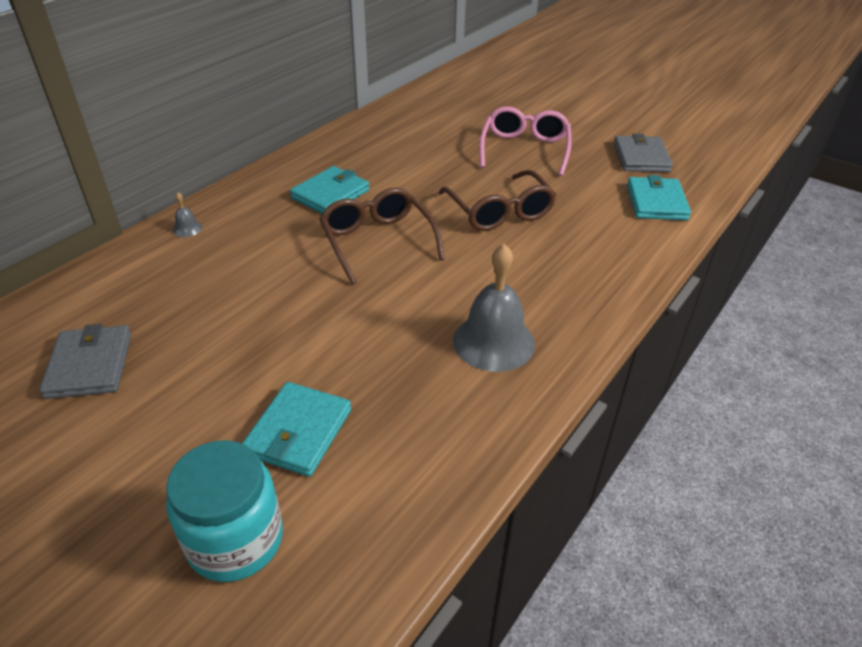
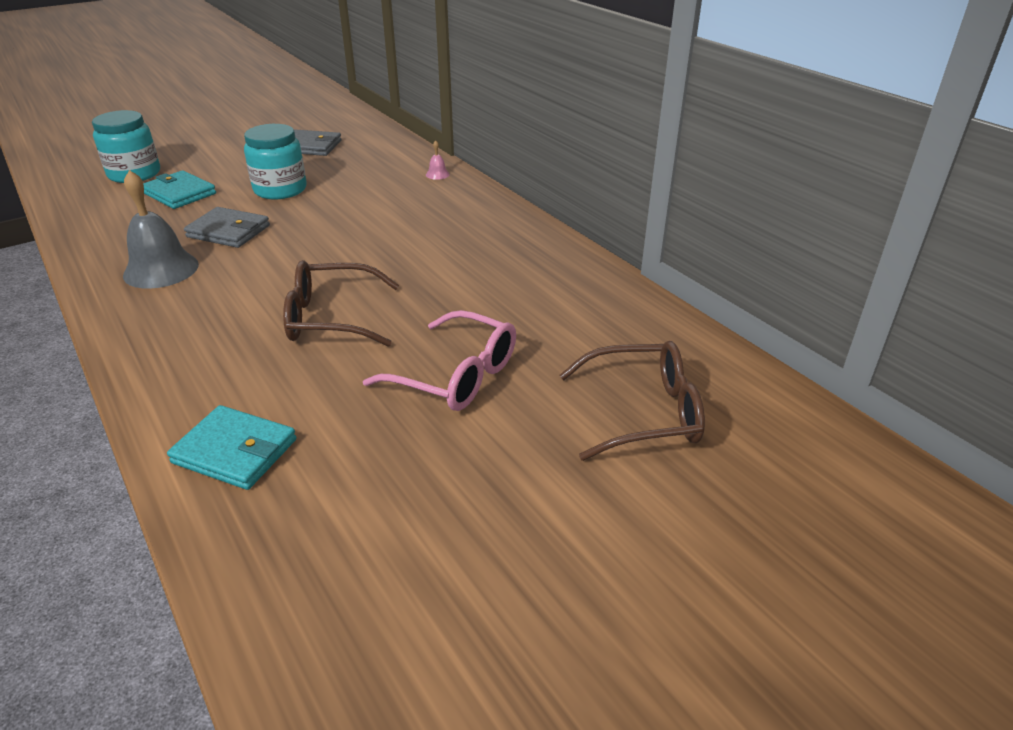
camera: 110 degrees right, 5 degrees down
(187, 228) = (437, 174): grey bell -> pink bell
(259, 334) = (280, 189): none -> turquoise jar
(330, 194) = (444, 233): turquoise wallet -> none
(377, 242) = (344, 243): brown glasses -> brown glasses (643, 413)
(641, 158) = (355, 490): grey wallet -> grey wallet (228, 231)

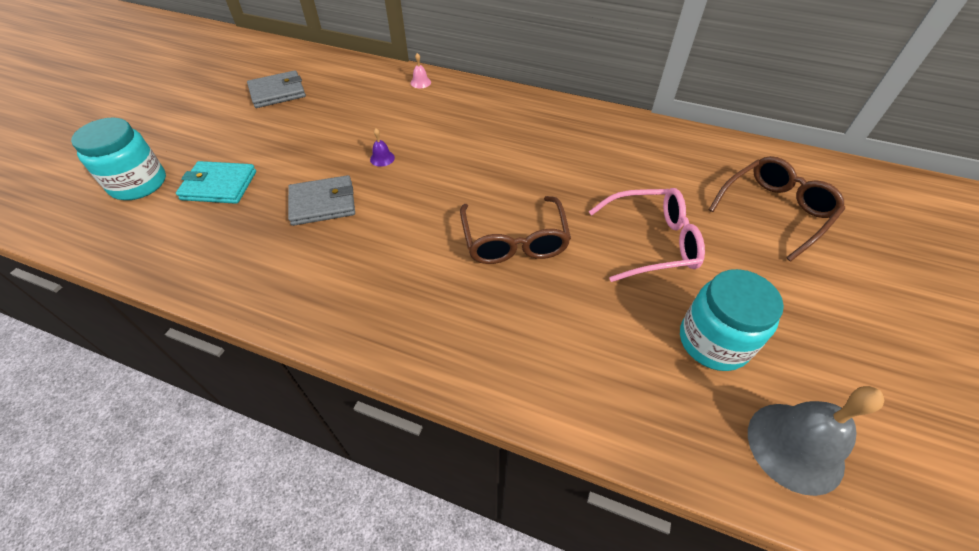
camera: 35 degrees left, 15 degrees up
(161, 269) = (315, 267): grey bell -> grey bell (795, 447)
(235, 451) = (601, 384): turquoise wallet -> none
(280, 189) = (311, 144): turquoise jar -> turquoise jar (713, 341)
(318, 218) = (382, 158): none -> purple bell
(331, 318) = (514, 241): brown glasses -> brown glasses turned 60 degrees counterclockwise

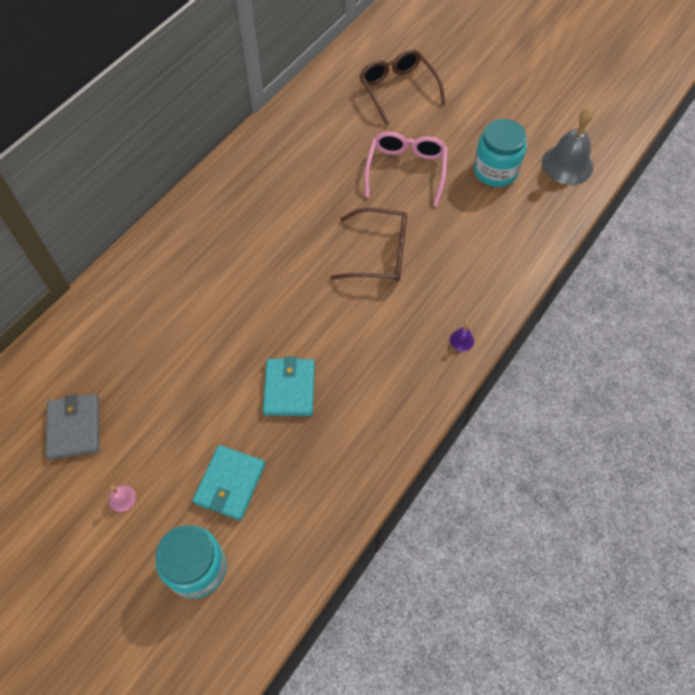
camera: 75 degrees left, 10 degrees up
(323, 203) = (289, 389): grey wallet -> turquoise wallet
(382, 158) = (241, 333): purple bell -> purple bell (461, 340)
(420, 82) = (122, 281): pink bell -> pink bell (122, 498)

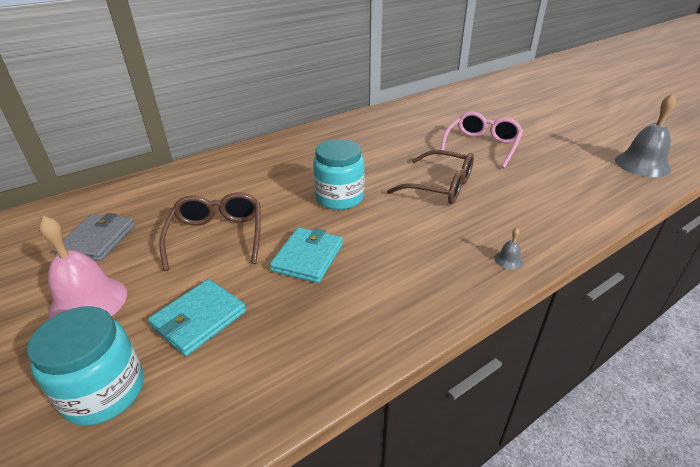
camera: 20 degrees right, 25 degrees down
(122, 498) = (88, 302): pink bell -> pink bell, size x2.38
(398, 90) = (487, 109): brown glasses -> brown glasses (217, 236)
(461, 340) = (508, 260): purple bell -> grey bell
(495, 171) = (567, 158): turquoise jar -> turquoise jar (339, 198)

